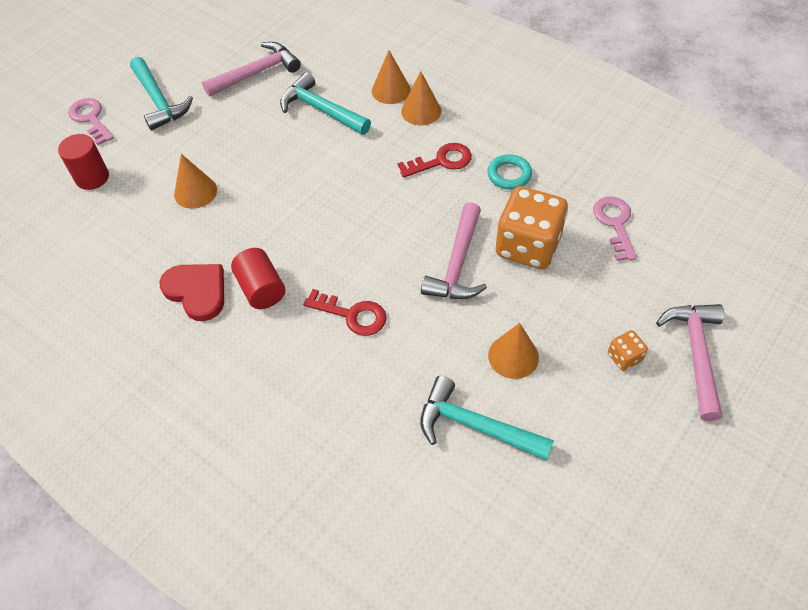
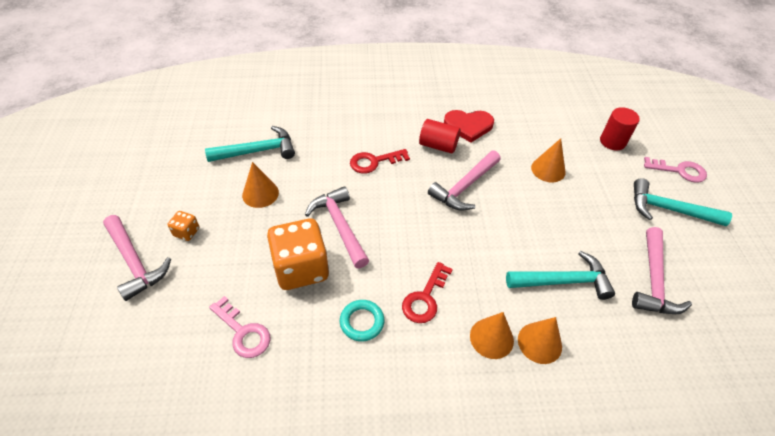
camera: 135 degrees right, 5 degrees down
(295, 226) = (465, 186): none -> pink hammer

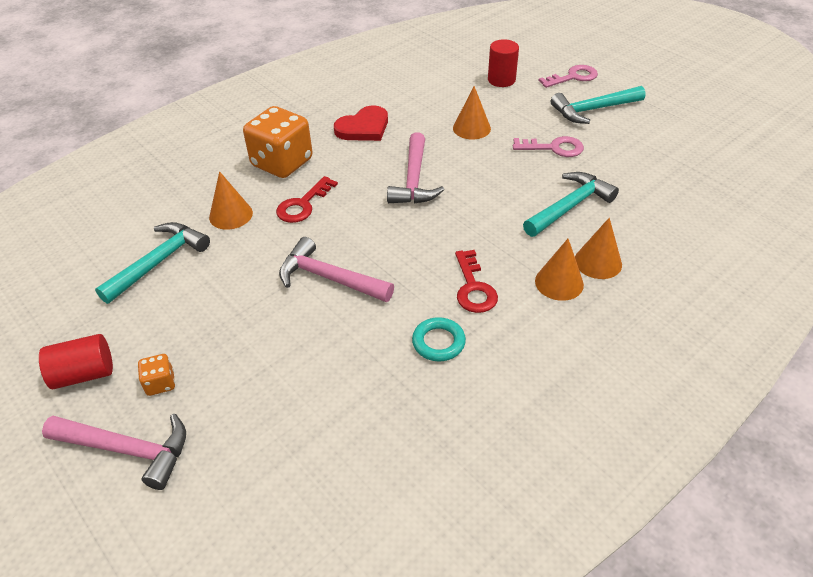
camera: 35 degrees left, 5 degrees down
(243, 332) = (331, 427): pink key -> pink key (553, 148)
(260, 193) = (208, 299): orange cone -> orange cone (231, 215)
(301, 268) = (330, 337): orange dice -> orange dice (282, 163)
(438, 145) = (352, 158): red cylinder -> red cylinder (84, 374)
(653, 280) = (632, 167): pink hammer -> none

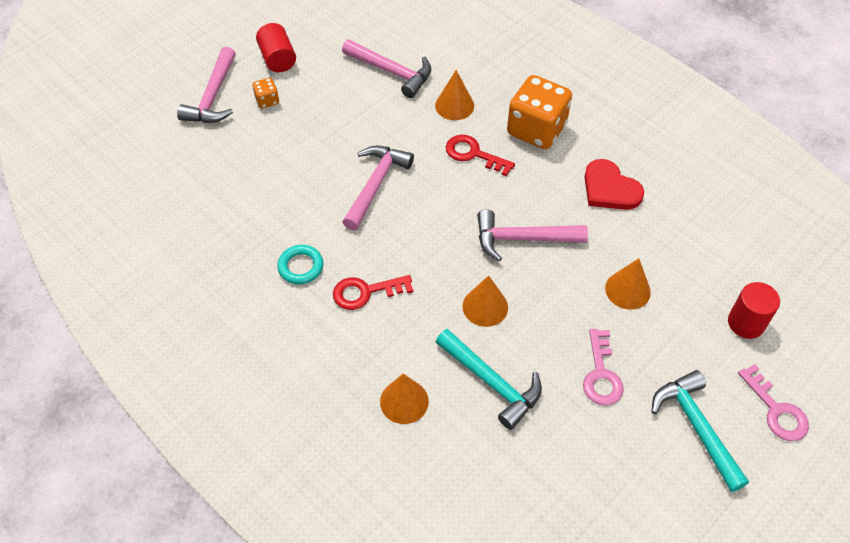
camera: 85 degrees right, 10 degrees up
(159, 262) = (391, 72): turquoise hammer -> pink hammer
(559, 282) = (374, 363): orange cone -> orange cone (485, 306)

